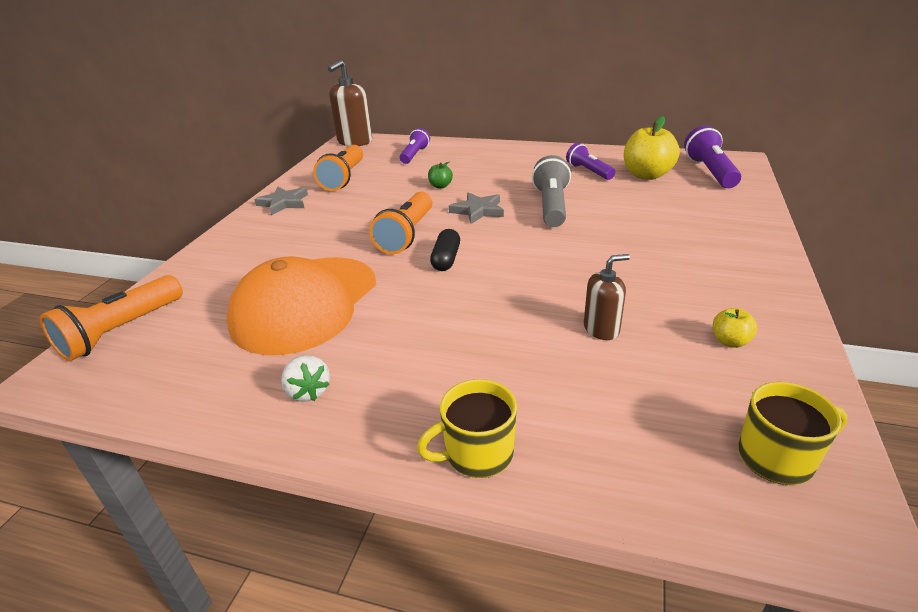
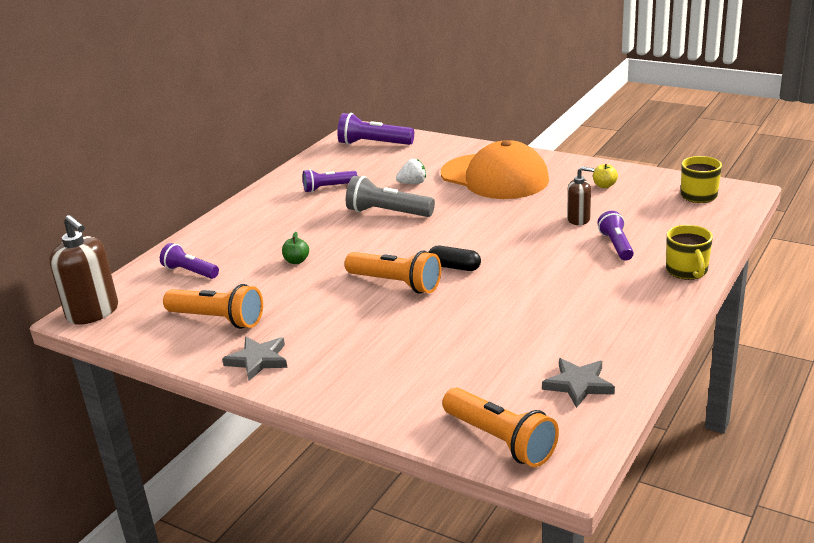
camera: 75 degrees left, 5 degrees down
(305, 304) = (496, 336): orange cap -> orange cap (494, 177)
(308, 391) = (618, 330): white strawberry -> white strawberry (413, 183)
(478, 211) = (370, 246): grey star -> grey star (578, 385)
(537, 370) = (616, 245): none -> purple flashlight
(601, 329) = (578, 219): brown soap dispenser -> brown soap dispenser turned 105 degrees clockwise
(647, 175) = (358, 167): yellow apple -> none

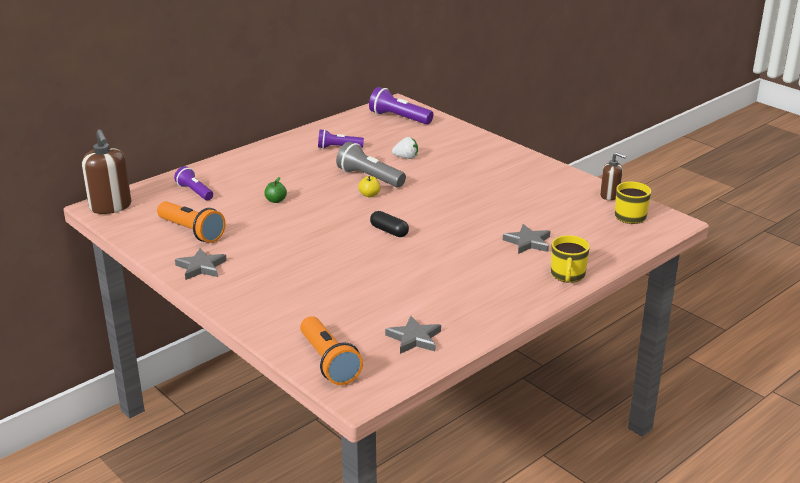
camera: 15 degrees right, 0 degrees up
(396, 284) = (336, 234): orange flashlight -> none
(494, 177) = (475, 166): orange cap -> none
(578, 219) = (515, 215): brown soap dispenser -> brown soap dispenser (610, 195)
(604, 186) = (558, 192): yellow apple -> yellow apple (369, 195)
(616, 245) = (528, 242): purple flashlight -> grey star

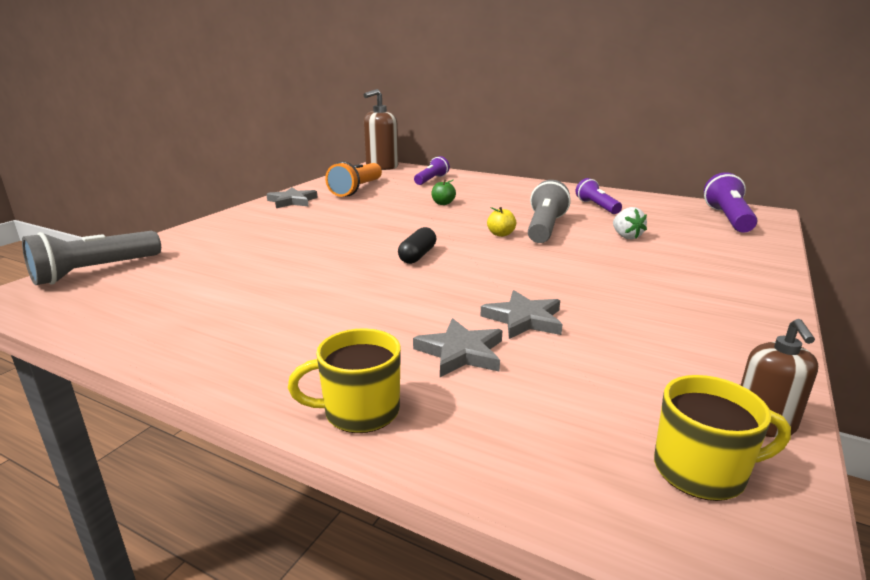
camera: 70 degrees right, 5 degrees down
(329, 362) = (94, 272): orange flashlight -> grey flashlight
(414, 338) = (138, 307): grey star -> grey star (524, 319)

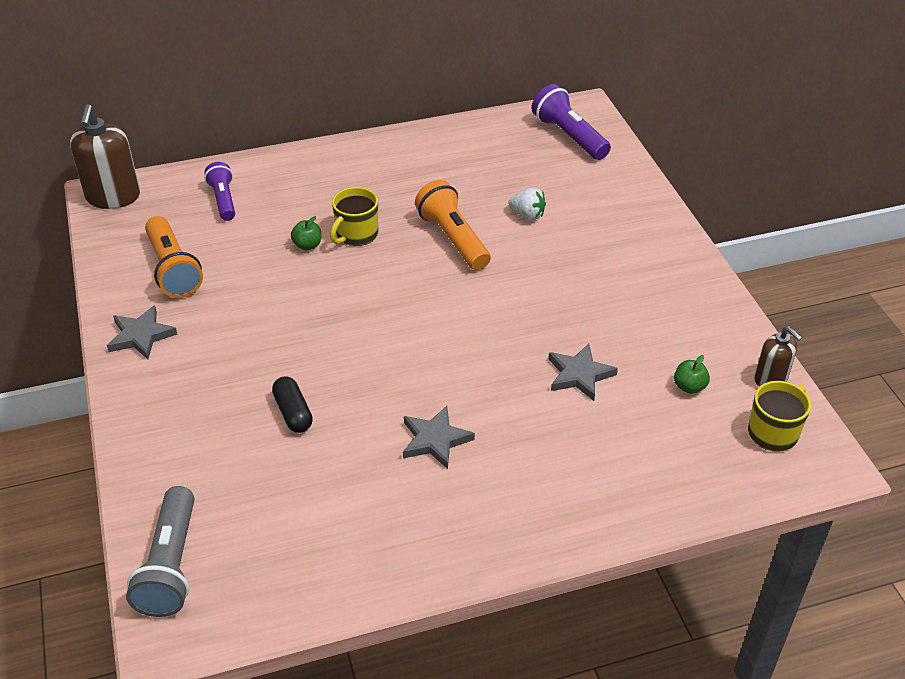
camera: 45 degrees left, 20 degrees up
(359, 412) = (597, 520): yellow mug -> yellow mug (356, 234)
(417, 255) = (410, 348): black capsule -> black capsule (293, 413)
(460, 352) = (584, 434): grey star -> grey star (435, 440)
(501, 234) = (431, 271): yellow apple -> none
(544, 228) = (453, 238): grey flashlight -> orange flashlight
(597, 206) = (451, 171): purple flashlight -> none
(632, 377) = (689, 387): none -> green apple

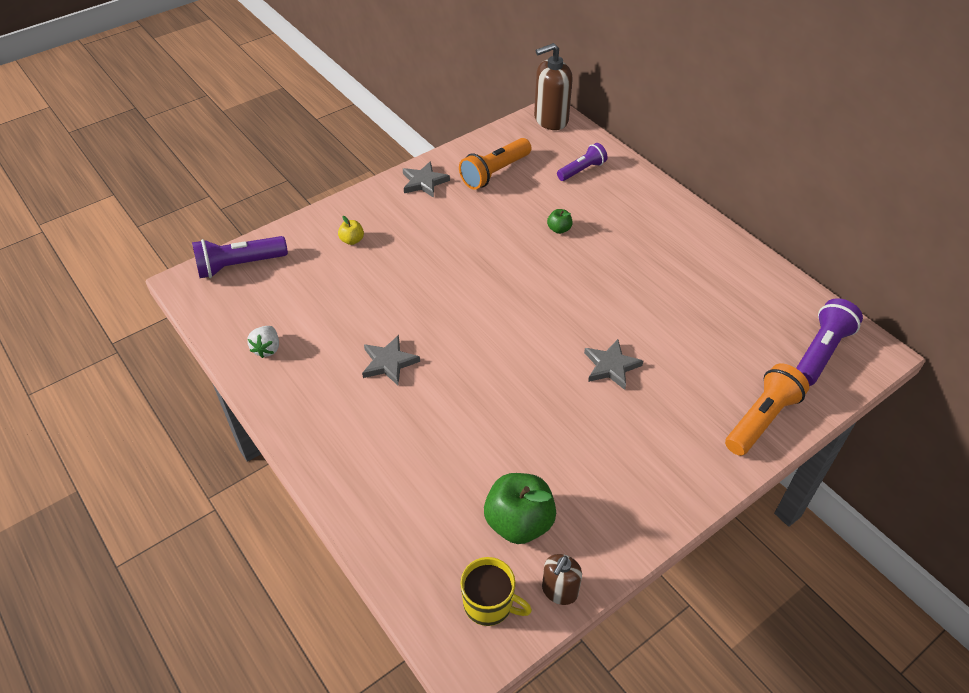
camera: 70 degrees right, 5 degrees up
(171, 565) = (239, 265): grey flashlight -> purple flashlight
(203, 430) = (352, 240): none -> yellow apple
(293, 413) = (385, 278): black capsule -> none
(356, 234) = (588, 251): yellow mug -> none
(453, 238) = (619, 310): orange flashlight -> orange flashlight (761, 419)
(527, 215) = (682, 350): white strawberry -> white strawberry (267, 349)
(579, 375) = (497, 436): grey star -> grey star (611, 366)
(689, 387) = (519, 522): green apple -> green apple, size x2.11

